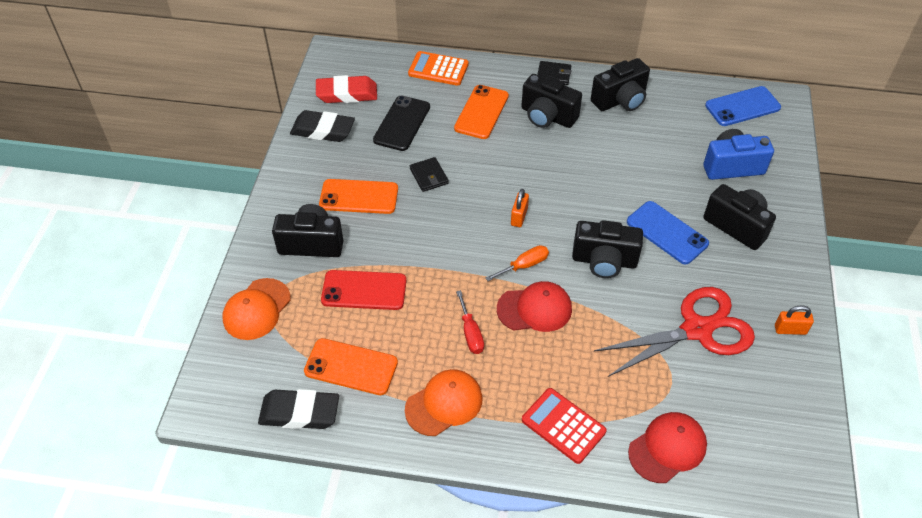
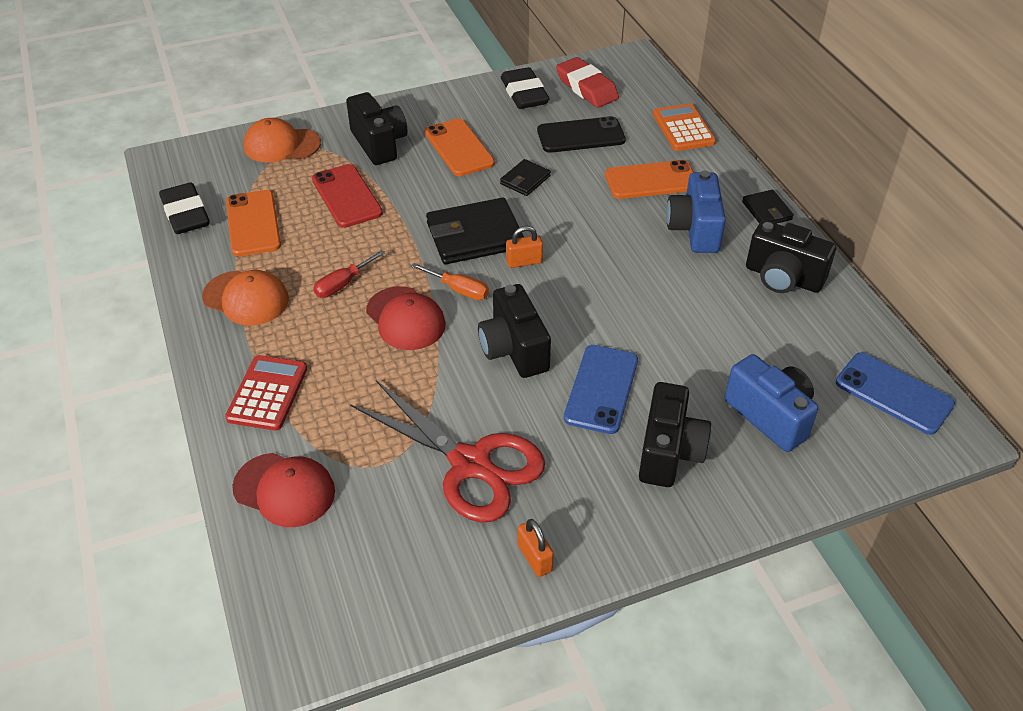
camera: 60 degrees right, 5 degrees down
(471, 231) = (474, 236): none -> black wallet
(547, 116) = (694, 229): black camera -> blue camera

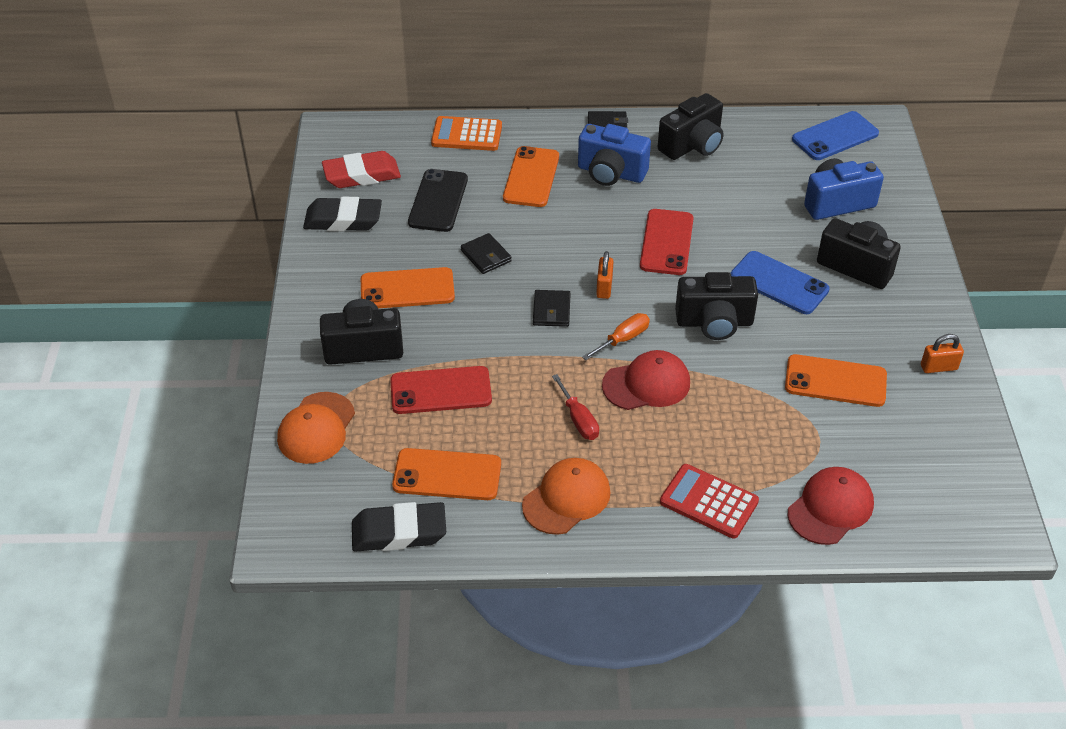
camera: 70 degrees left, 0 degrees up
(470, 463) = (835, 381): red scissors -> orange phone
(474, 236) = (551, 310): black wallet -> black wallet, size x0.52
(614, 290) = (666, 242): none -> red phone

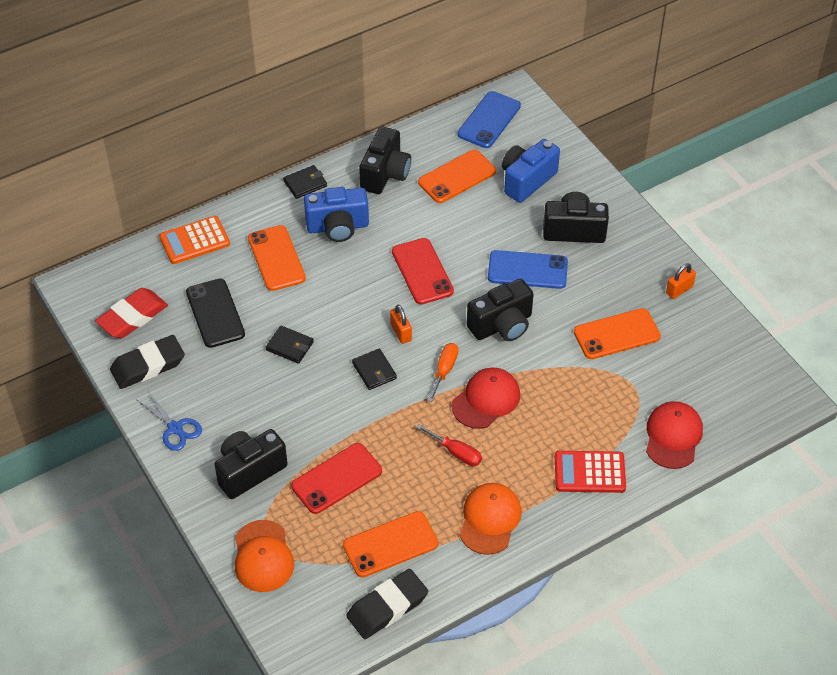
camera: 30 degrees left, 5 degrees up
(325, 281) = (175, 428): none -> blue scissors
(407, 289) = (247, 404): orange phone -> orange phone (457, 177)

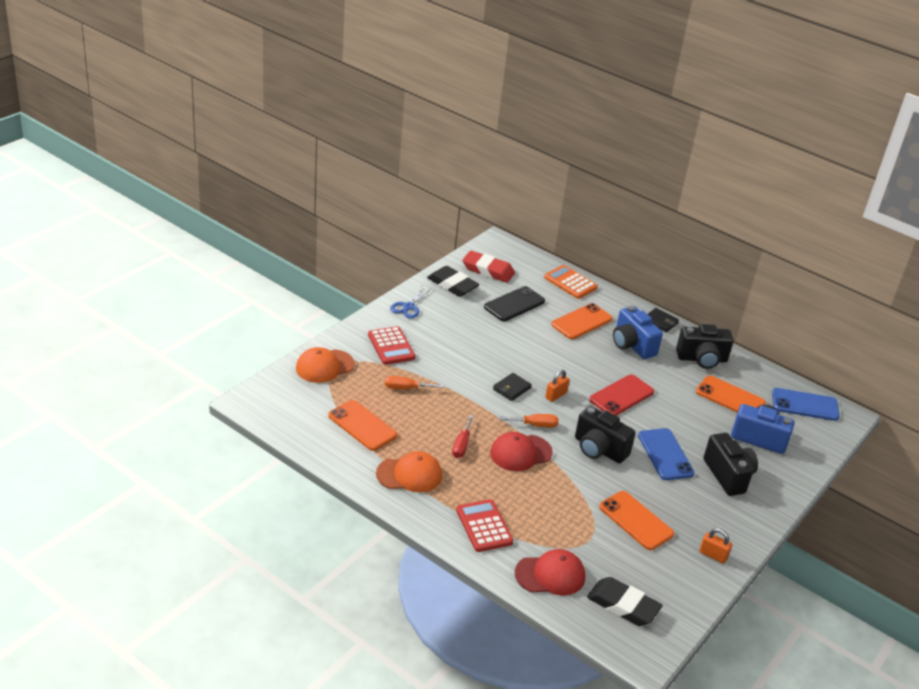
camera: 65 degrees right, 15 degrees down
(249, 471) = (391, 346): black camera -> red calculator
(289, 346) = (508, 343): black wallet -> none
(337, 479) = (406, 388): red phone -> orange screwdriver
(387, 607) = (308, 434): black eraser -> black eraser (623, 605)
(486, 400) = (520, 453): red cap -> red cap turned 135 degrees clockwise

